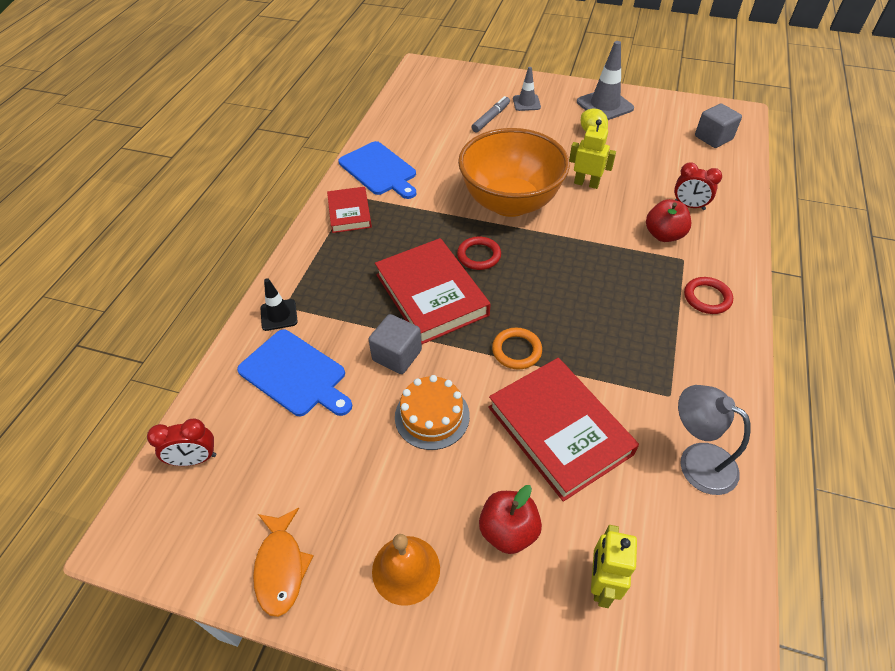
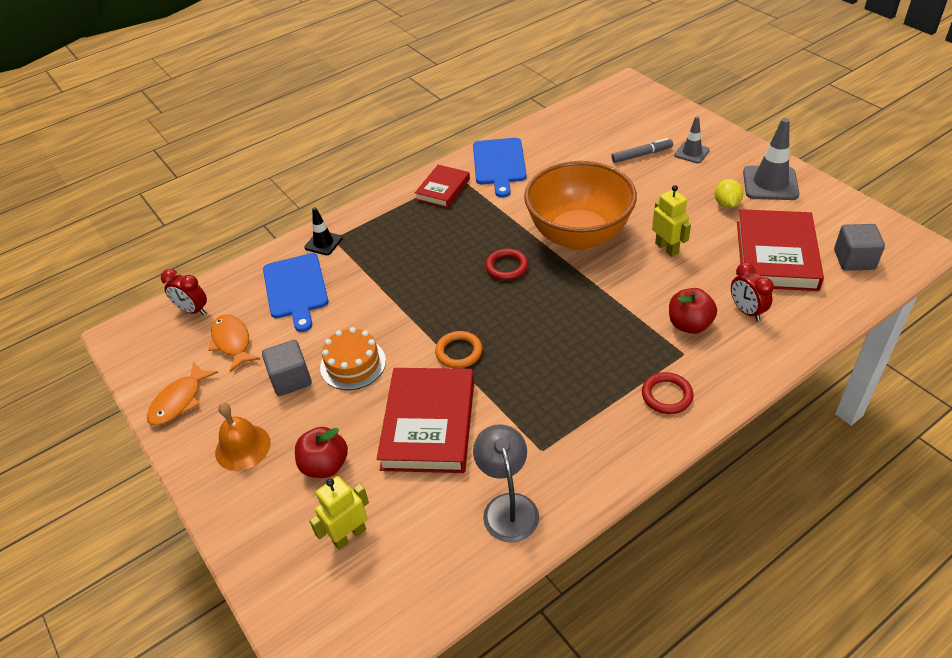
camera: 40 degrees right, 5 degrees down
(279, 467) = (232, 342): none -> orange fish
(397, 355) = (371, 310): grey cube -> grey cube (291, 379)
(431, 295) = (439, 279): red book -> red book (776, 255)

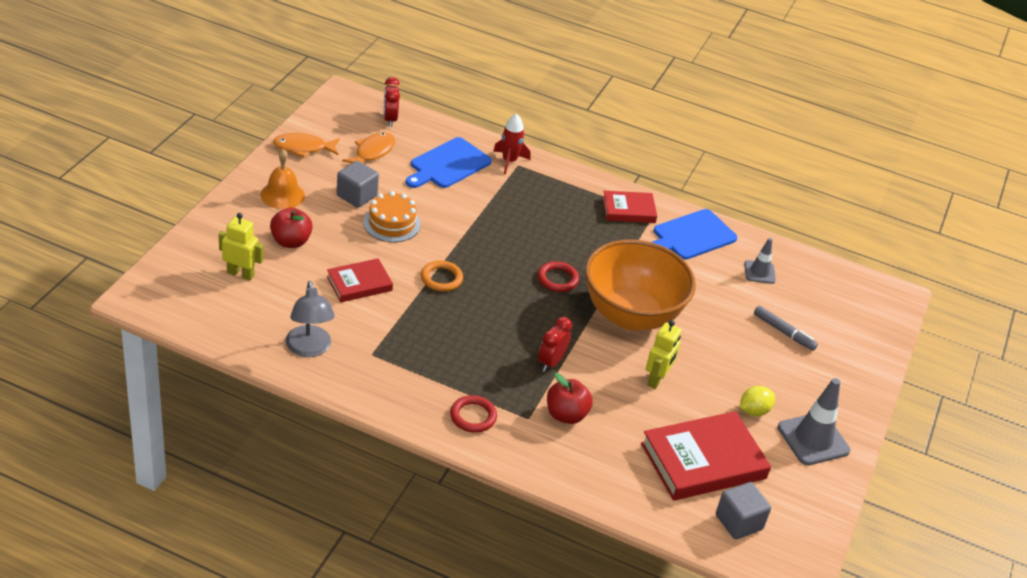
camera: 50 degrees right, 5 degrees down
(323, 243) = (509, 161): black traffic cone -> red rocket
(428, 424) = (359, 283): red book -> red book, size x0.57
(508, 506) = (309, 349): grey lamp -> grey lamp turned 120 degrees clockwise
(691, 153) = (817, 369): grey traffic cone -> grey traffic cone (759, 272)
(746, 311) = (610, 451): red clock -> red clock (551, 362)

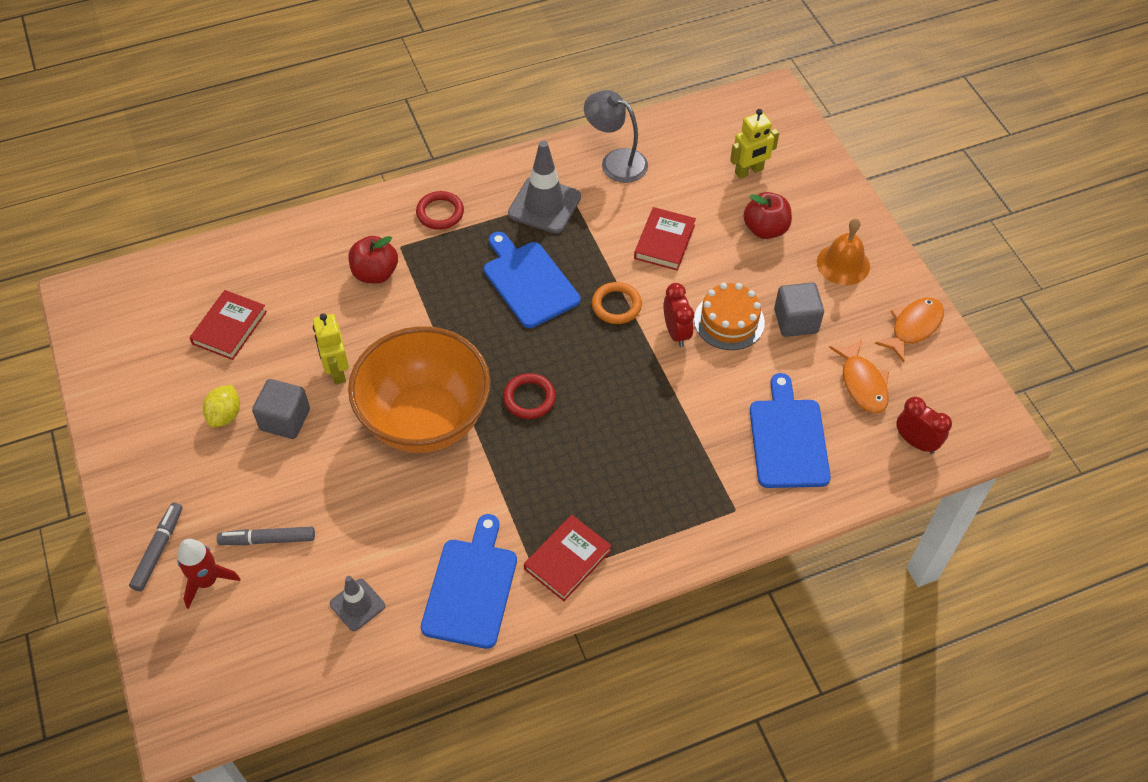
camera: 140 degrees right, 15 degrees up
(474, 331) = (529, 281): none -> blue cutting board
(509, 161) = (749, 506): red rocket -> red rocket (207, 581)
(551, 362) = (438, 308): red clock -> red clock (676, 333)
(703, 461) = (229, 328): red book -> red book, size x0.57
(738, 522) = (158, 299): grey cube -> grey cube (285, 419)
(813, 439) = (149, 432): grey traffic cone -> grey traffic cone (544, 205)
(854, 374) = (158, 549): none -> grey marker

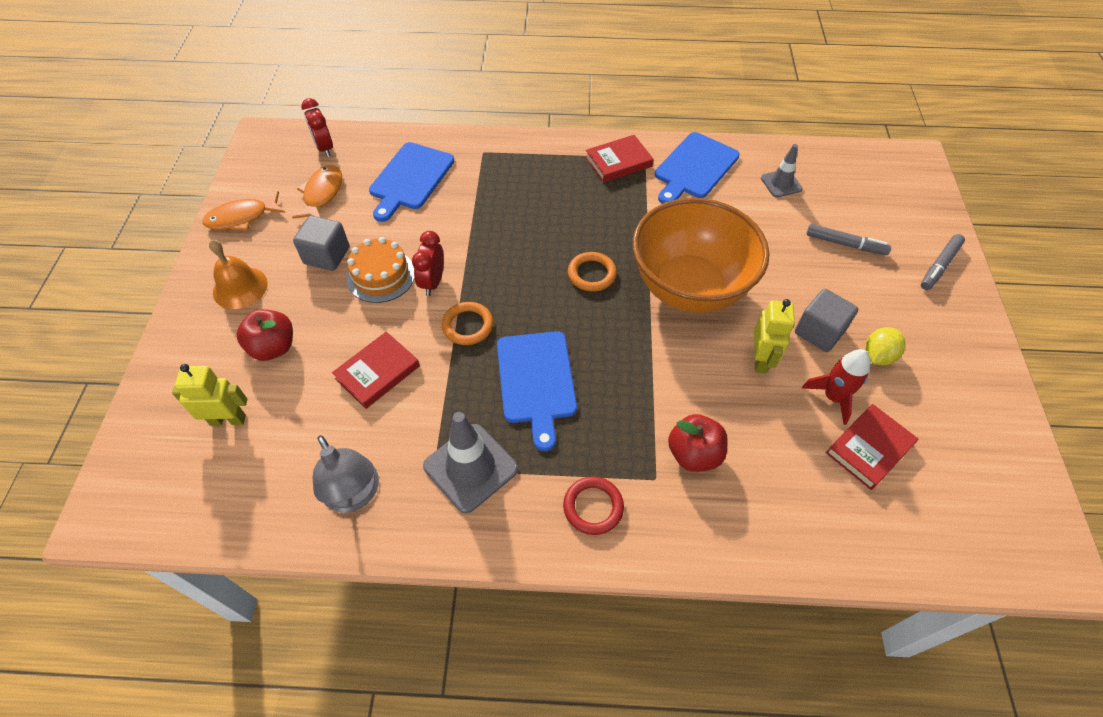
camera: 155 degrees left, 0 degrees up
(207, 581) = (897, 232): red rocket -> red rocket (833, 397)
(529, 398) = (591, 274): red ring -> orange ring

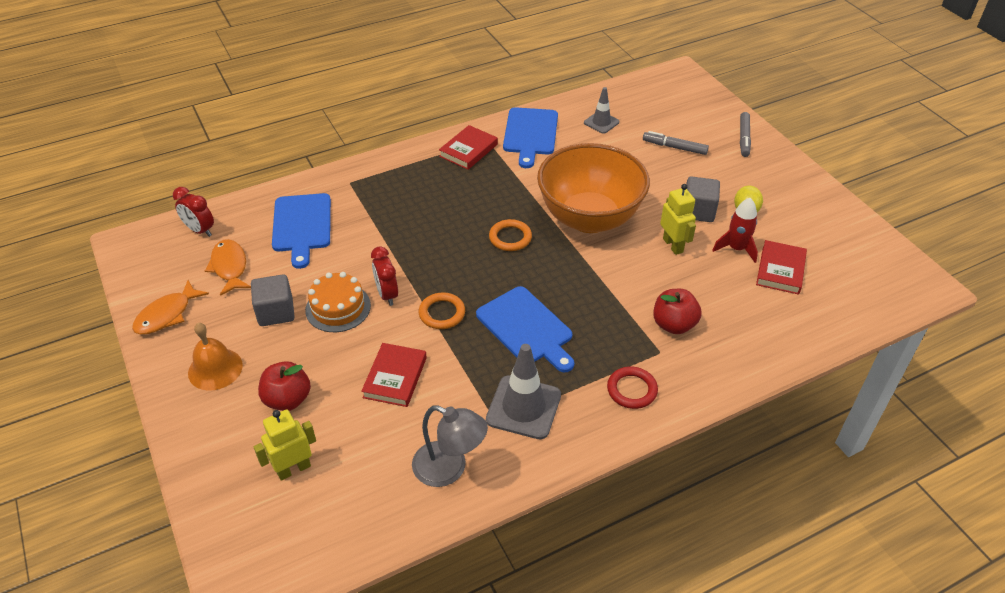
camera: 30 degrees left, 10 degrees down
(845, 244) = (674, 147): grey marker -> grey marker turned 150 degrees counterclockwise

